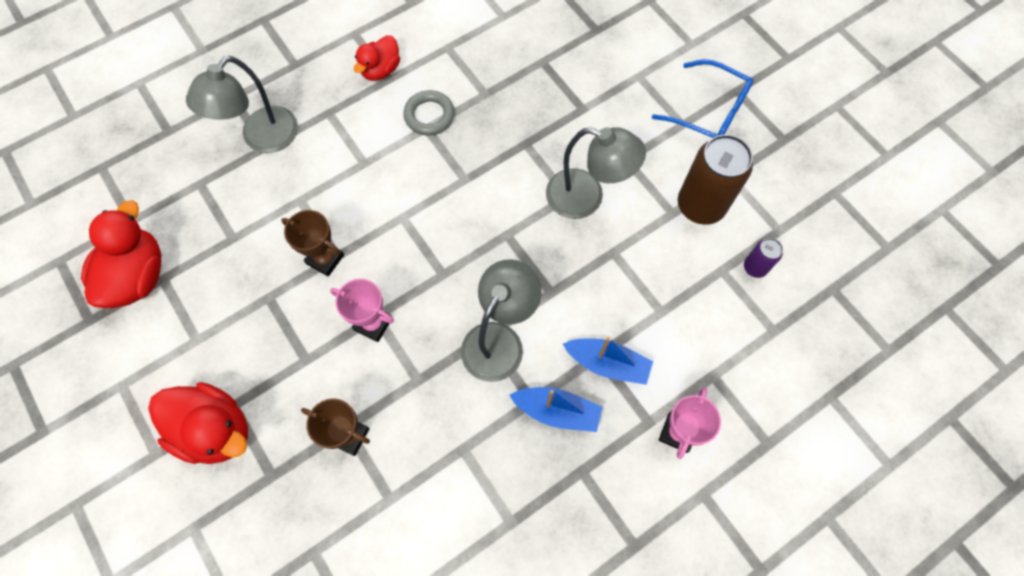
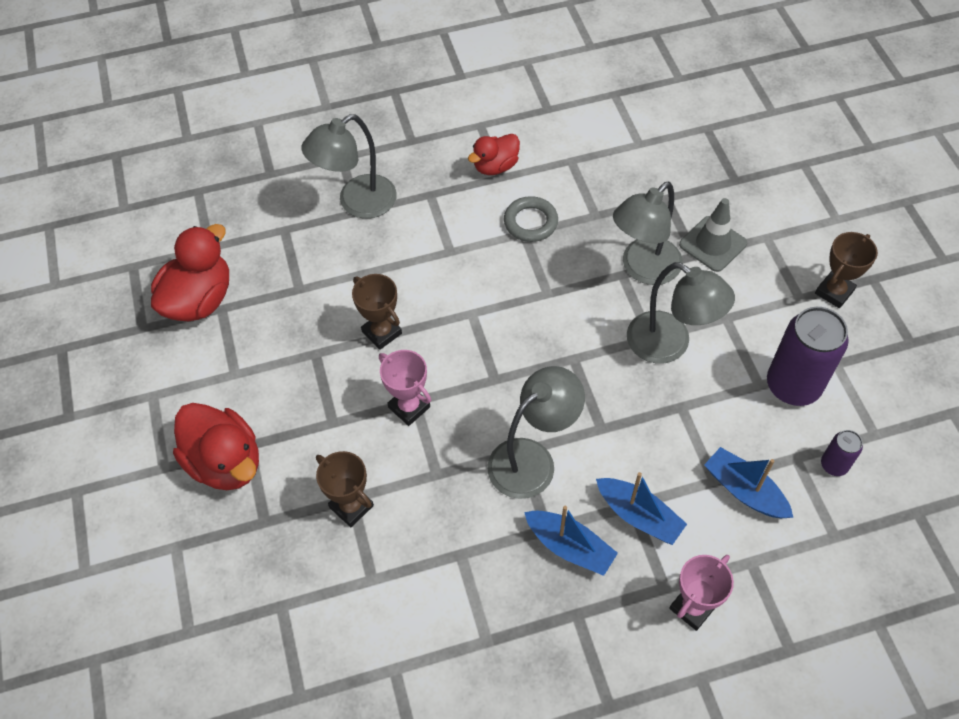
camera: 20 degrees right, 10 degrees down
(542, 134) = (643, 269): none -> grey lamp
(595, 94) = (712, 244): none -> grey traffic cone
(689, 313) = (744, 490): none -> blue boat
(700, 205) = (793, 385): brown can -> purple can
(709, 111) = (834, 292): blue glasses -> brown trophy

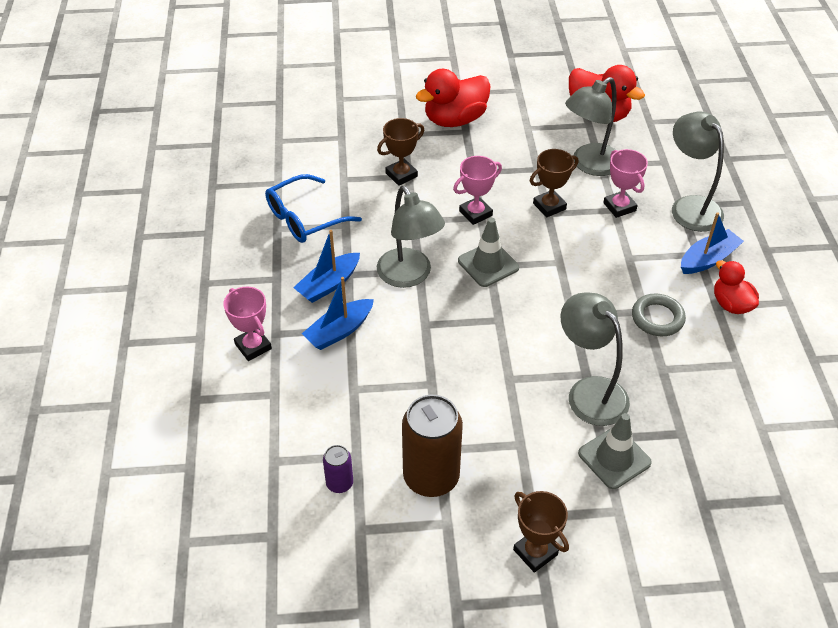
camera: 100 degrees right, 10 degrees down
(370, 265) = (619, 207): none -> pink trophy
(459, 609) = (305, 218): none -> blue glasses
(492, 381) = (488, 264): none -> grey traffic cone
(669, 345) = (498, 391): grey lamp -> grey lamp (589, 165)
(744, 490) = (337, 407): blue boat -> blue boat (708, 259)
(793, 385) = (431, 477): purple can -> brown can

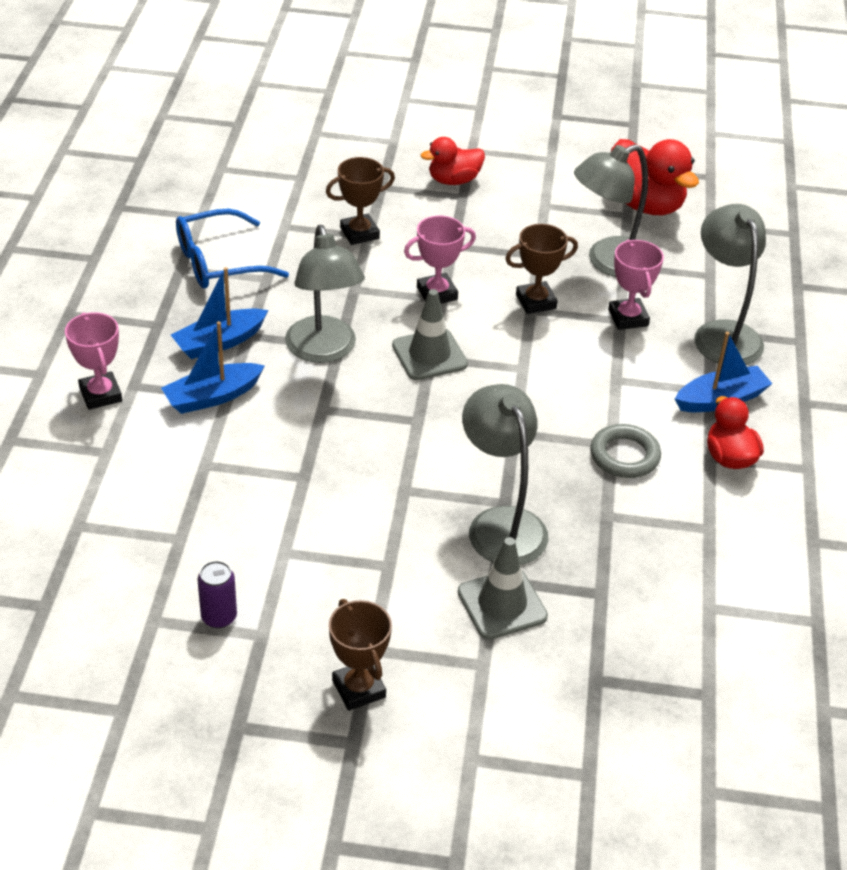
camera: 10 degrees right, 5 degrees down
(339, 483) = (147, 565): purple can -> purple can (219, 617)
(431, 477) = (262, 580): brown can -> none
(455, 119) = (453, 180): red duck -> red duck, size x0.61

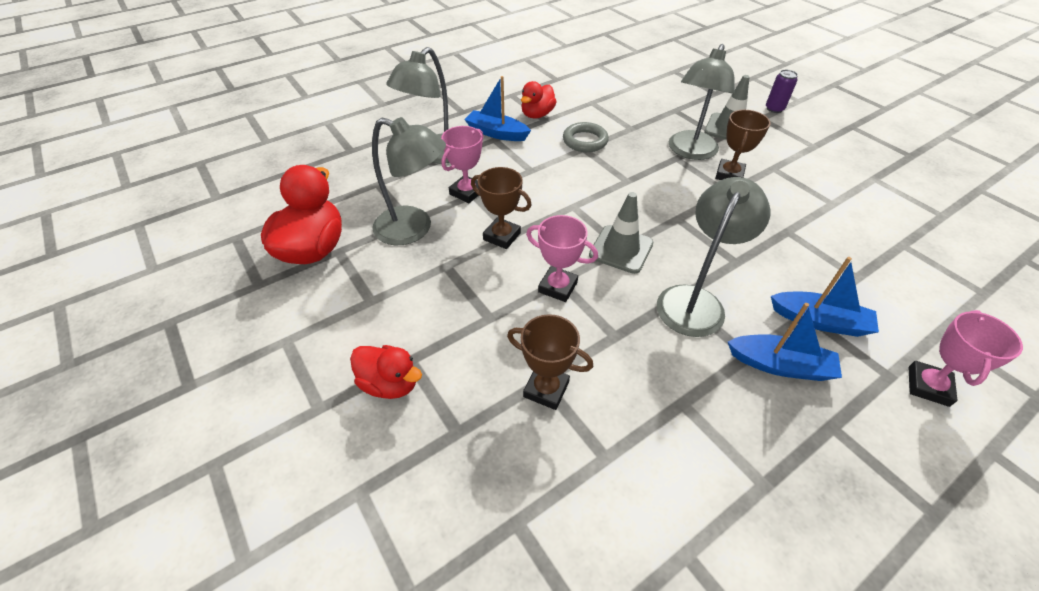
camera: 130 degrees left, 5 degrees up
(219, 262) = (716, 460): blue glasses -> none
(219, 617) = (897, 196): purple can -> purple can (774, 109)
(359, 689) = (834, 138): brown trophy -> brown trophy (729, 175)

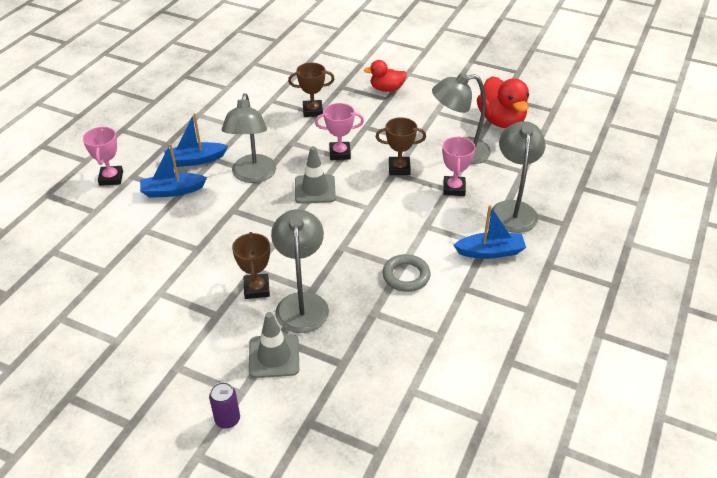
camera: 150 degrees right, 5 degrees down
(537, 115) = (477, 291): red duck -> none

